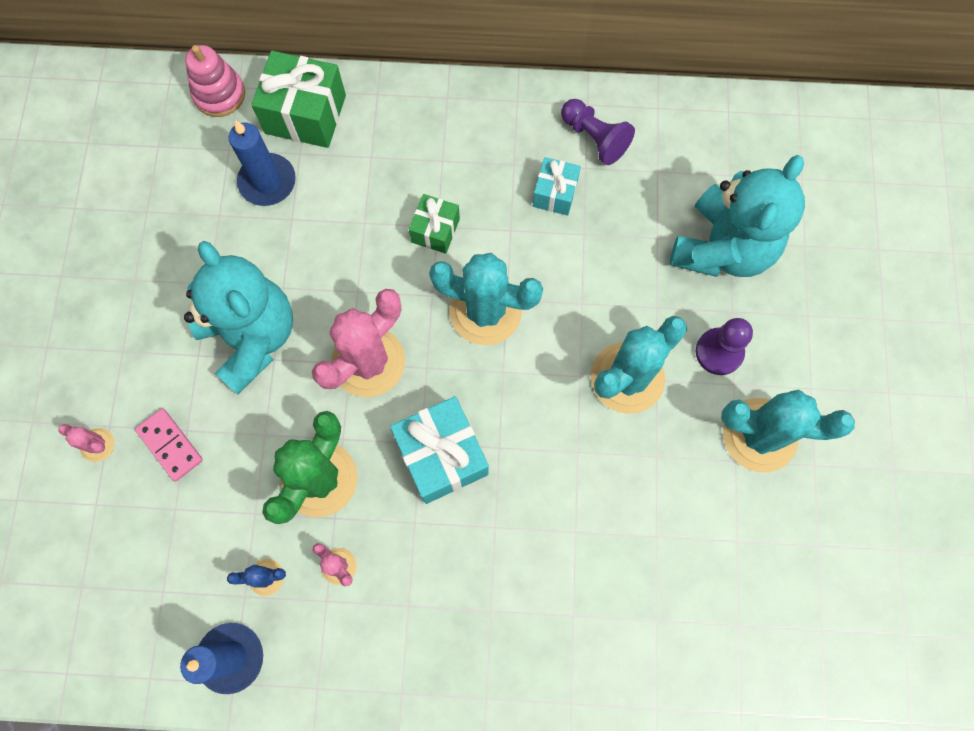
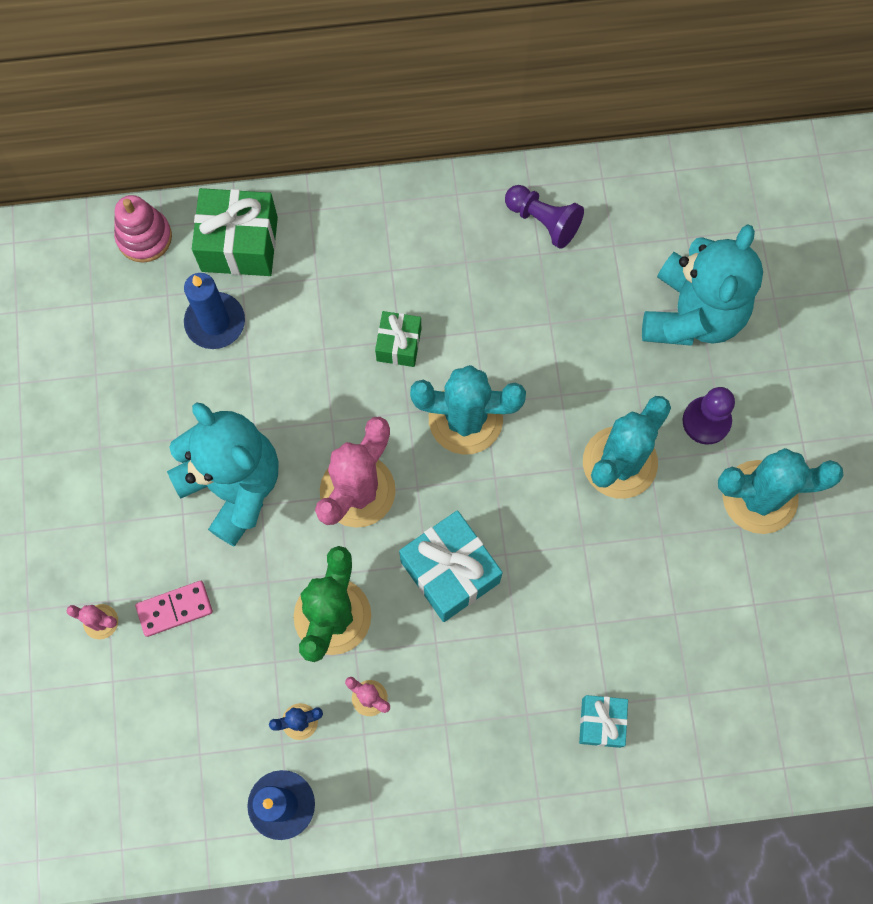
camera: 10 degrees left, 0 degrees up
(170, 445) = (174, 609): pink domino -> pink domino turned 60 degrees counterclockwise
(555, 193) = (513, 286): turquoise gift -> turquoise gift (601, 722)

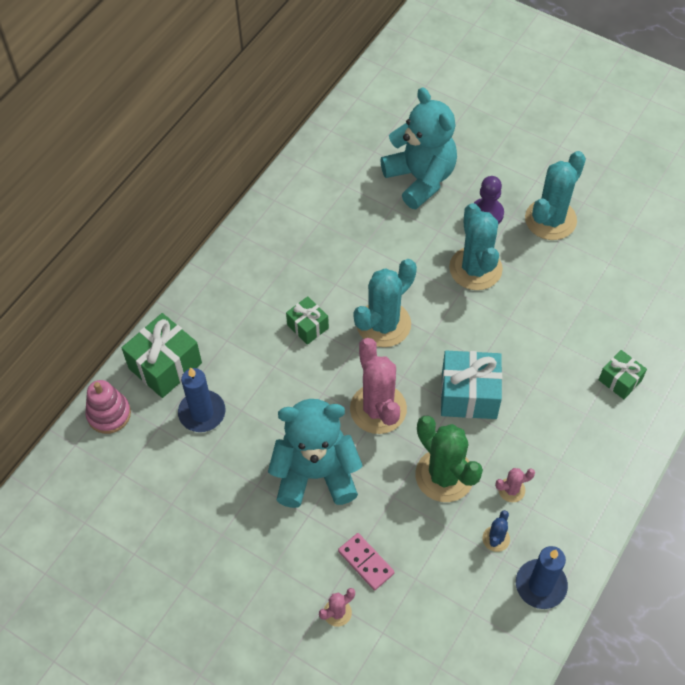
camera: 50 degrees left, 15 degrees down
(174, 609) = (366, 562): pink domino -> pink domino turned 60 degrees counterclockwise
(543, 221) = (301, 208): purple pawn -> none
(601, 722) = (620, 380): turquoise gift -> green gift

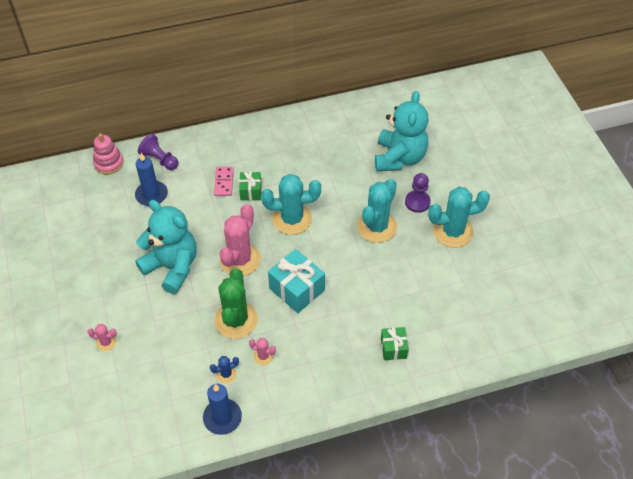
camera: 40 degrees right, 5 degrees down
(165, 366) = (160, 159): green gift -> purple pawn
(366, 562) = (147, 330): pink domino -> pink domino (224, 182)

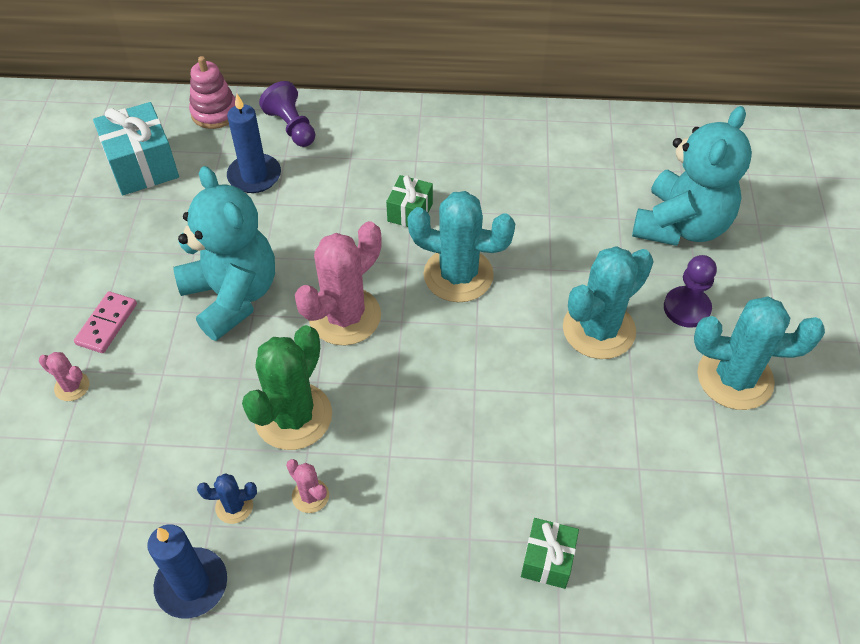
camera: 20 degrees right, 0 degrees up
(224, 182) = (373, 187): pink domino -> pink domino (107, 324)
(297, 289) = (417, 396): turquoise gift -> turquoise gift (142, 166)

